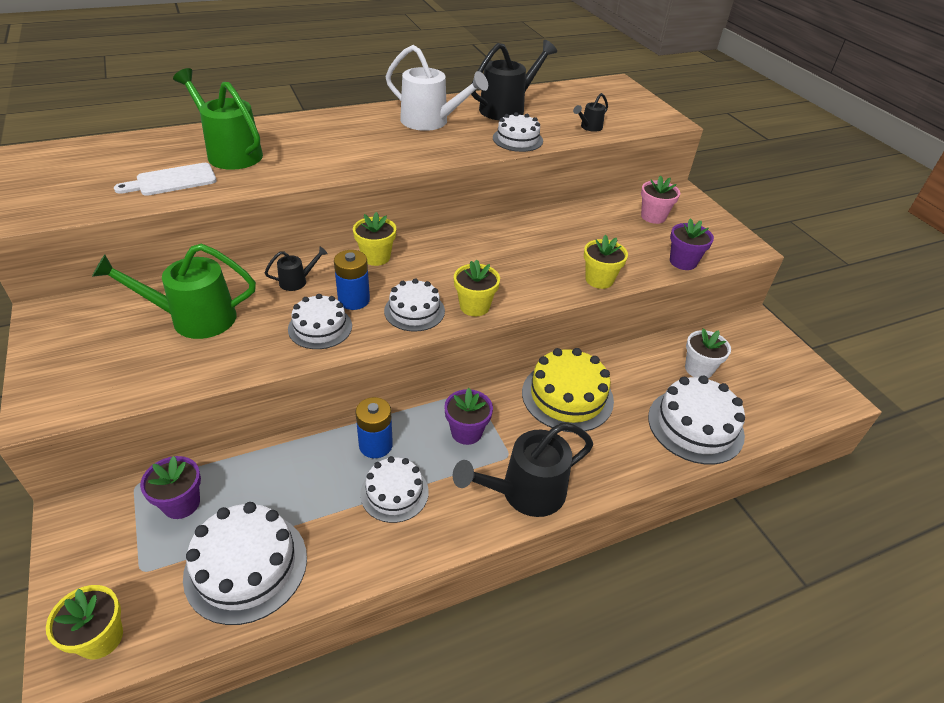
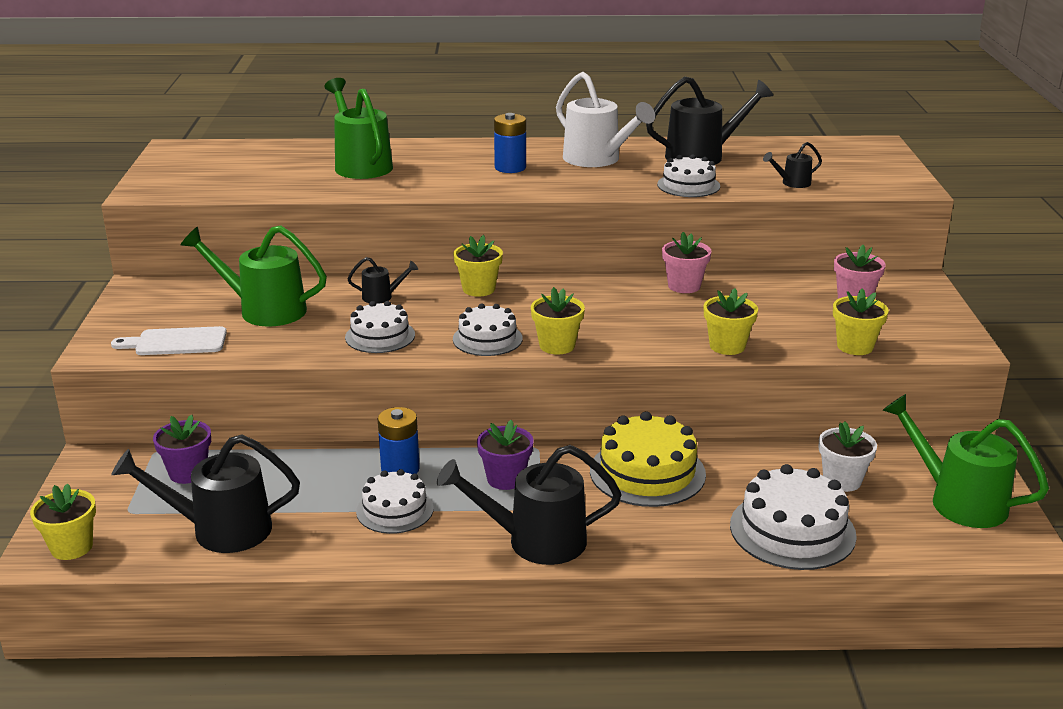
camera: 25 degrees right, 15 degrees down
(172, 180) = (291, 181): white cutting board -> white cutting board (176, 342)
(246, 566) = (219, 530): white cake -> black watering can
(354, 300) = (429, 320): blue battery -> blue battery (510, 168)
(531, 225) = (684, 286): none -> pink flower pot
(683, 262) = (855, 346): purple flower pot -> yellow flower pot
(776, 368) = (957, 500): none -> green watering can

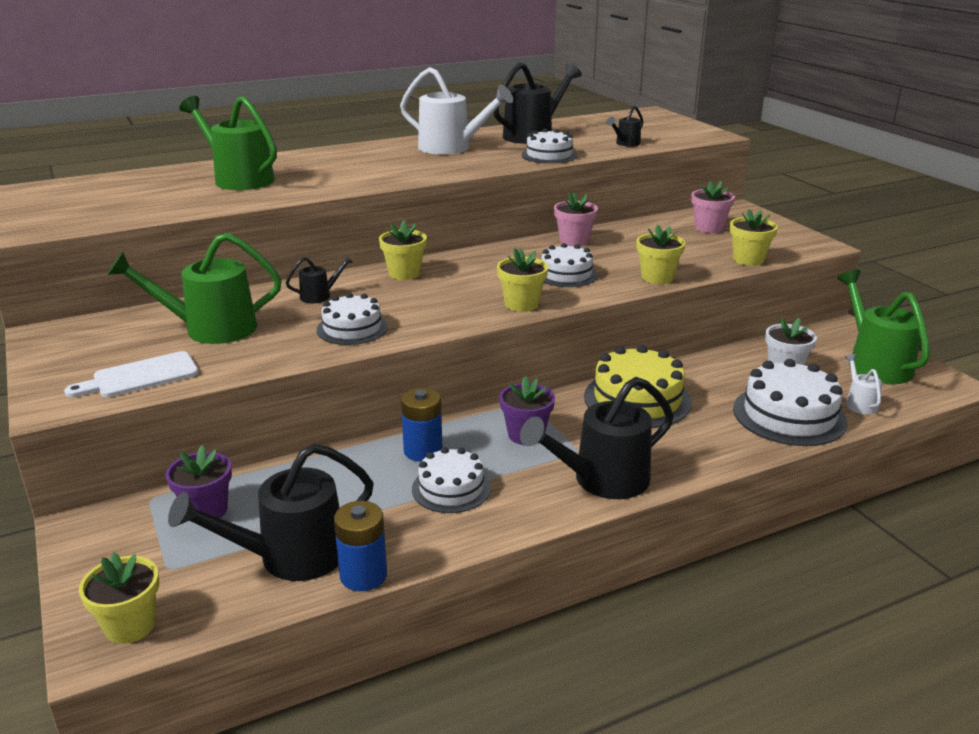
camera: 25 degrees left, 0 degrees up
(487, 339) = (455, 311): white cake -> white cake (566, 274)
(510, 168) = (383, 163): blue battery -> blue battery (363, 575)
(887, 538) = (859, 403): none -> white watering can
(957, 500) = (874, 364): green watering can -> green watering can turned 60 degrees clockwise

